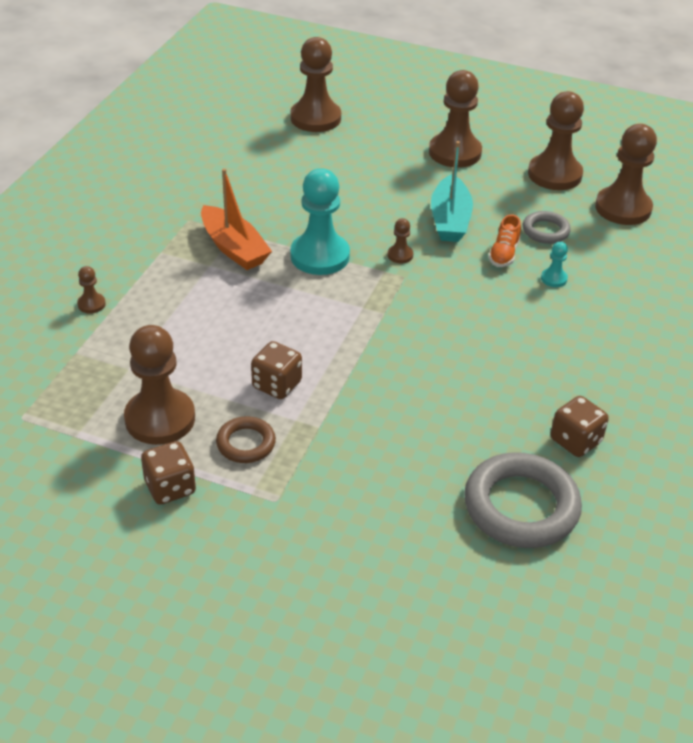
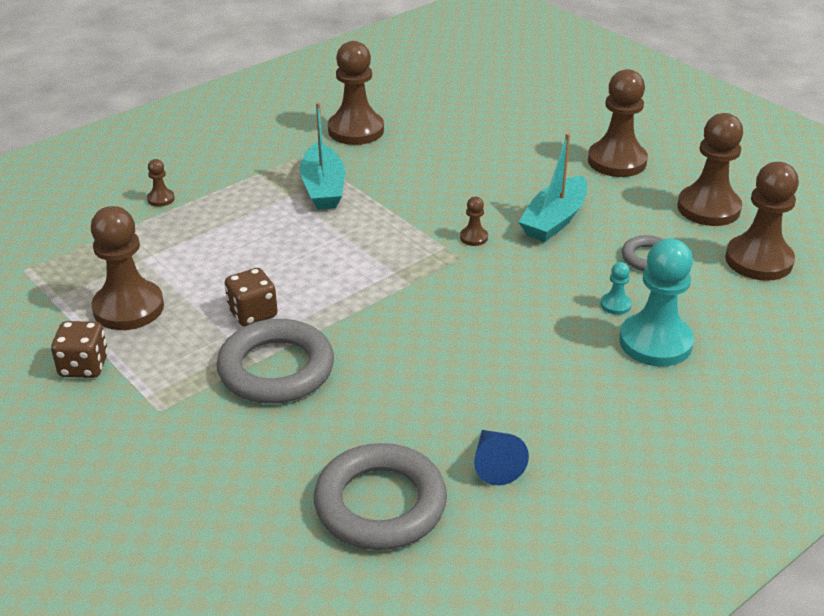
camera: 30 degrees right, 5 degrees down
(234, 248) = (323, 188): orange boat -> turquoise boat
(246, 443) = (179, 353): brown ring -> none
(315, 118) = (503, 98): brown pawn -> brown pawn (356, 130)
(320, 256) = (395, 216): turquoise pawn -> turquoise pawn (655, 342)
(341, 427) = (276, 369): none -> grey ring
(504, 254) = (582, 266): orange shoe -> none
(575, 441) = (495, 464): brown dice -> blue cone

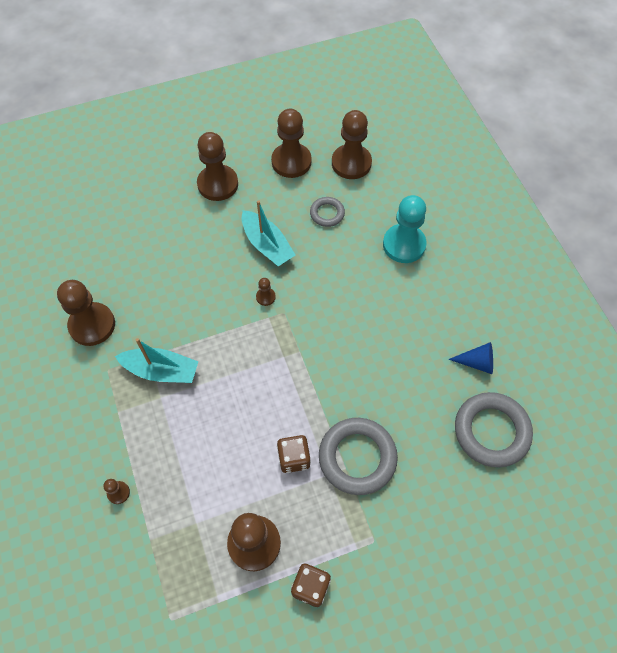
camera: 70 degrees left, 25 degrees up
(615, 305) = (364, 249): turquoise pawn -> none

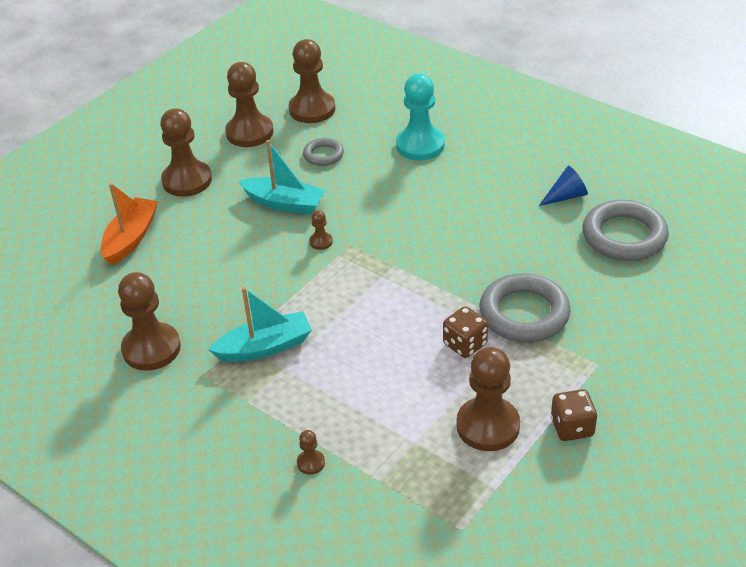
camera: 30 degrees left, 20 degrees down
(146, 217) = (131, 238): none -> orange boat

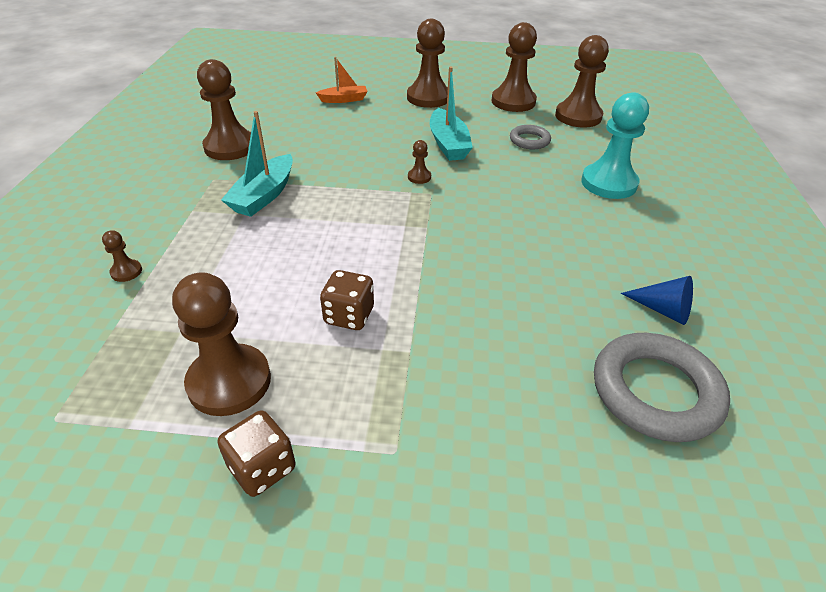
camera: 55 degrees right, 0 degrees up
(131, 238) = (344, 99): orange boat -> orange boat, size x0.65
(264, 347) = (264, 195): turquoise boat -> turquoise boat turned 75 degrees clockwise
(524, 313) = (433, 346): grey ring -> none

